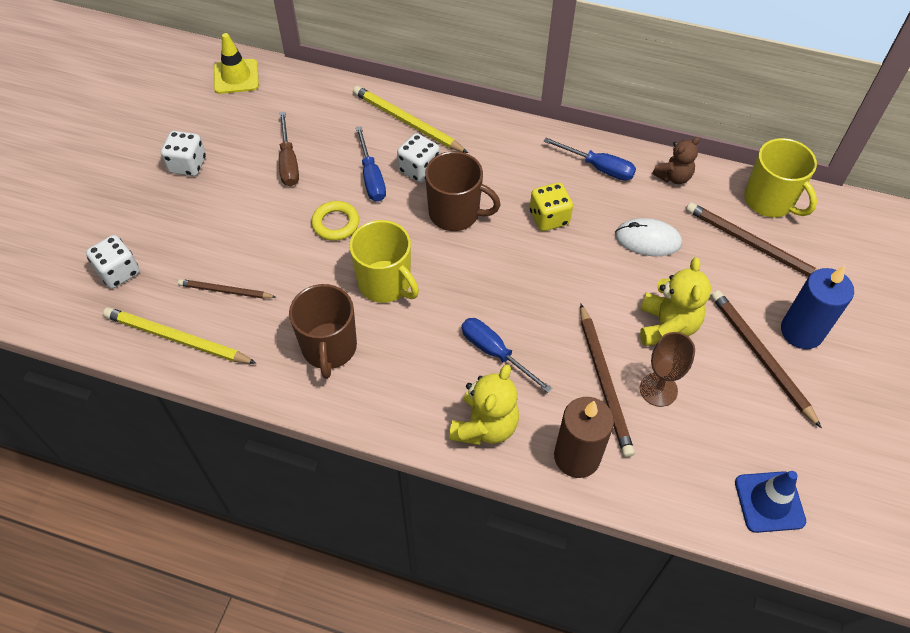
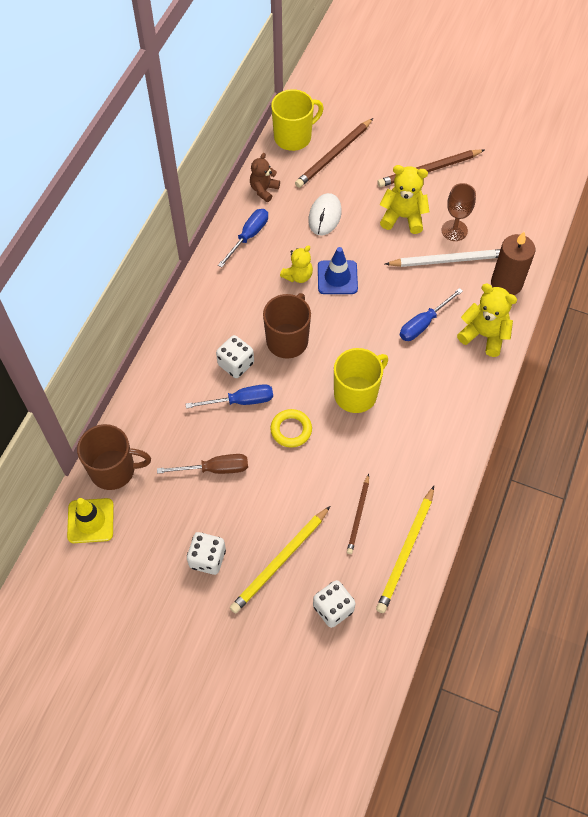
camera: 85 degrees left, 5 degrees up
(329, 348) = (417, 435): brown mug -> brown mug (114, 470)
(407, 122) = (177, 371): yellow pencil -> yellow pencil (280, 561)
(549, 218) = (298, 276): yellow dice -> yellow teddy bear
(604, 382) = (448, 260): brown pencil -> white pencil
(673, 177) = (264, 190): brown teddy bear -> brown teddy bear turned 120 degrees counterclockwise
(769, 502) = (534, 187): blue traffic cone -> blue traffic cone (337, 277)
(801, 331) = (409, 144): blue candle -> none

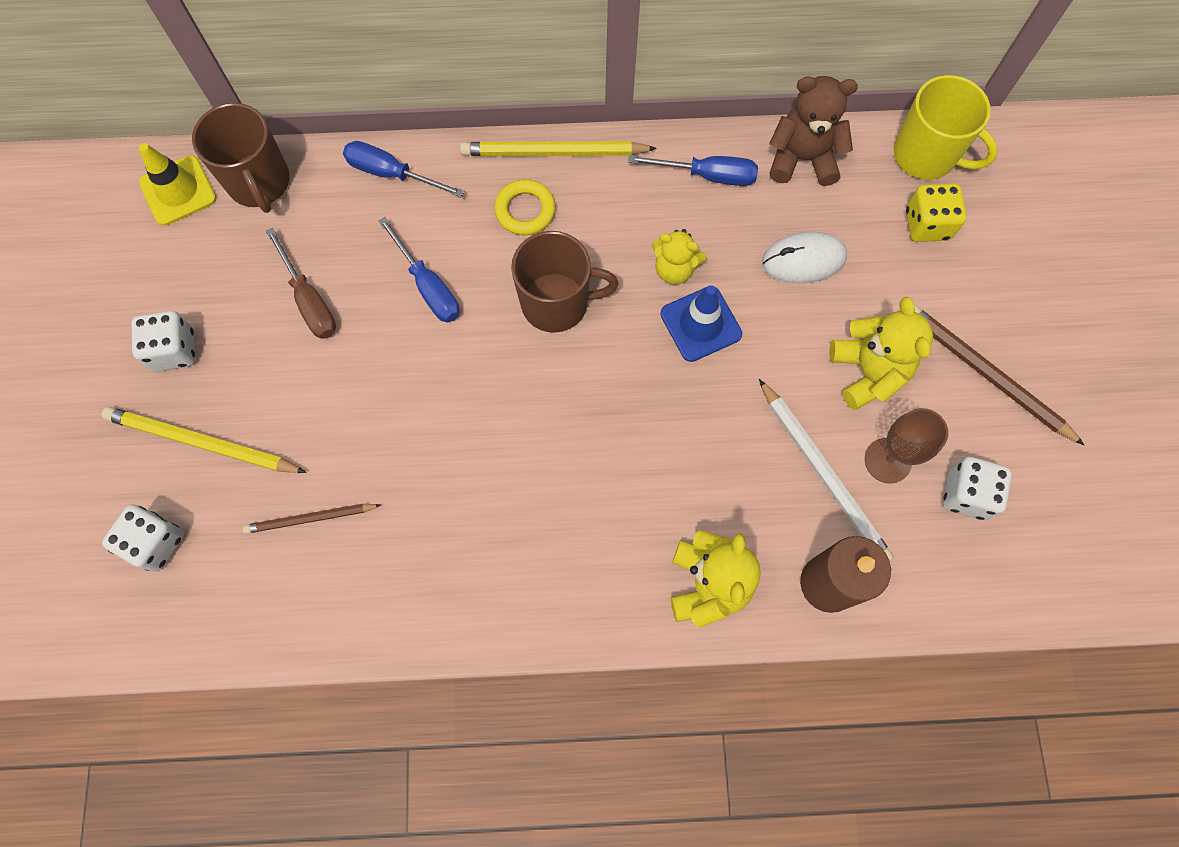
camera: 65 degrees right, 10 degrees up
(236, 364) = (484, 254): white dice -> white dice (966, 494)
(264, 190) = (802, 159): brown teddy bear -> brown teddy bear, size x1.51
(291, 430) = (410, 370): yellow ring -> yellow ring (525, 210)
(334, 155) = (927, 224): brown pencil -> yellow dice
(356, 394) = (510, 434): yellow mug -> none
(406, 551) = (278, 609): yellow pencil -> yellow pencil (554, 153)
(423, 324) = (682, 482): blue screwdriver -> blue screwdriver (391, 173)

